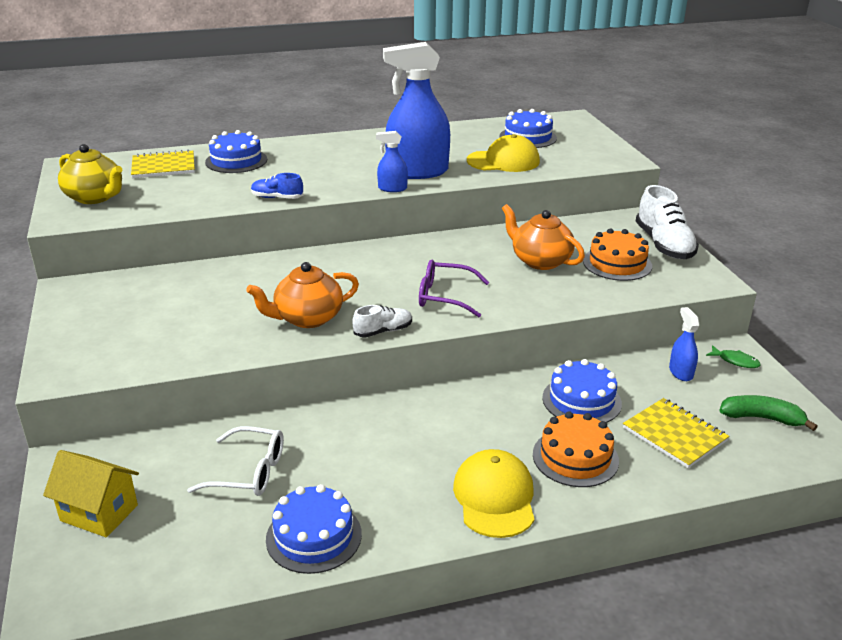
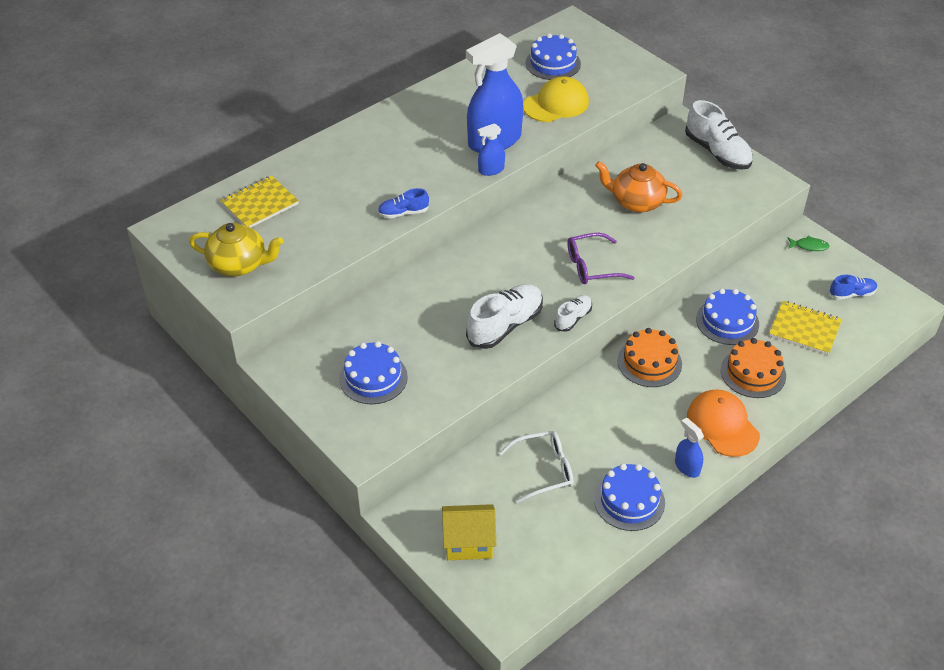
camera: 25 degrees left, 15 degrees up
(236, 161) = (320, 175): blue cake -> blue cake (373, 378)
(307, 318) = (505, 326): orange teapot -> white shoe
(494, 497) = (722, 425): yellow cap -> orange cap
(617, 263) = (695, 186): orange cake -> orange cake (649, 362)
(681, 372) = (778, 270): blue spray bottle -> blue spray bottle (687, 467)
(761, 418) = (851, 294): green banana -> blue shoe

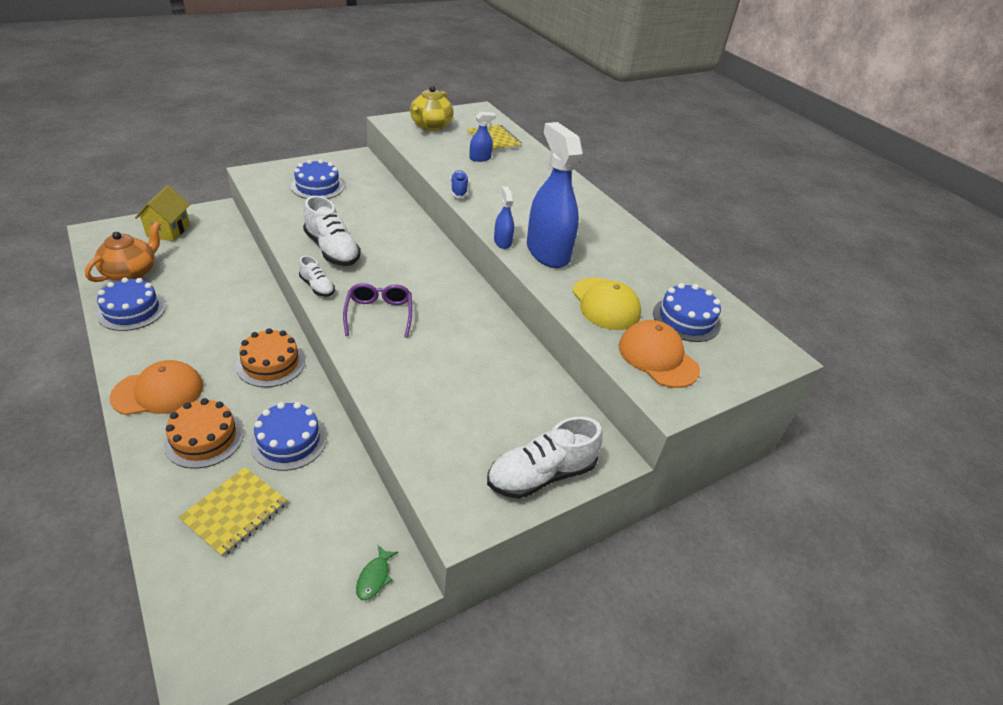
camera: 95 degrees right, 5 degrees down
(544, 470) = (201, 275): white glasses -> none
(609, 77) = (657, 357): none -> orange cap
(636, 202) = (465, 371): orange teapot -> orange teapot (131, 272)
(687, 467) = (133, 353): blue spray bottle -> blue spray bottle (480, 158)
(851, 294) = (262, 595): blue shoe -> none

